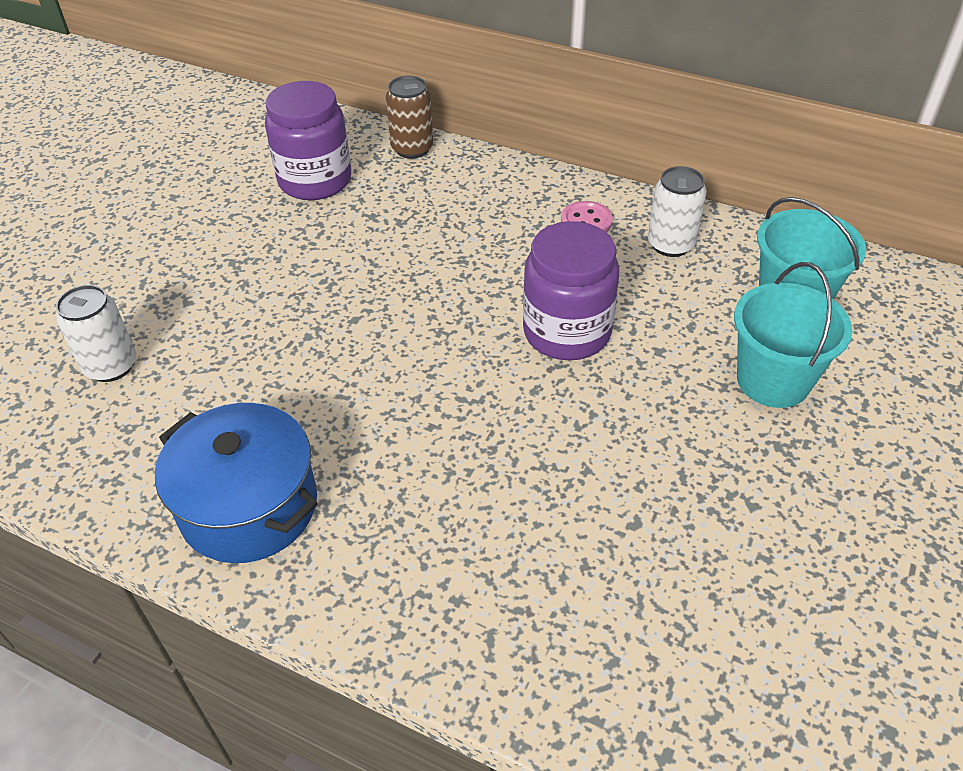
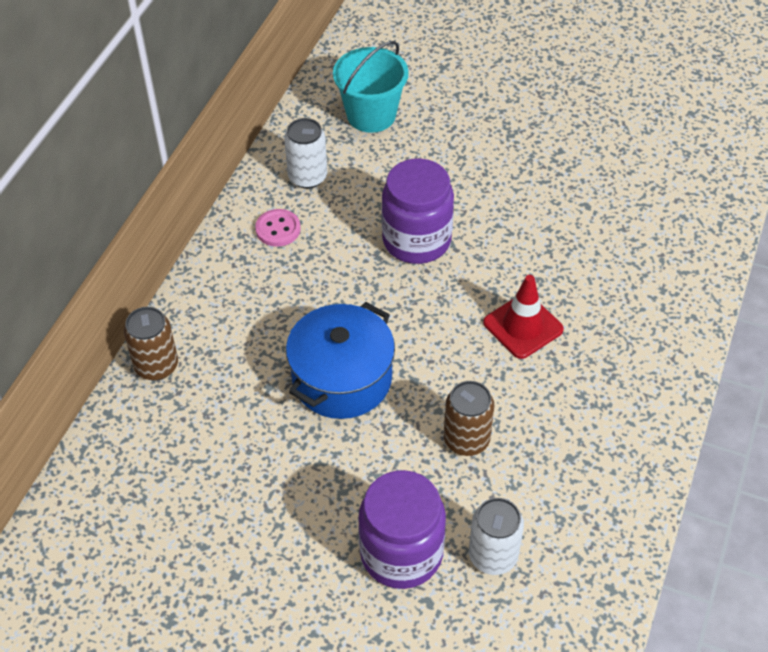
camera: 95 degrees left, 5 degrees up
(249, 506) = (618, 416): blue pot -> blue pot (342, 379)
(261, 356) = (466, 440): none -> brown can
(315, 181) = (210, 443): purple jar -> purple jar (401, 553)
(414, 423) = (523, 326): none -> red traffic cone
(773, 380) = (453, 132): turquoise bucket -> none

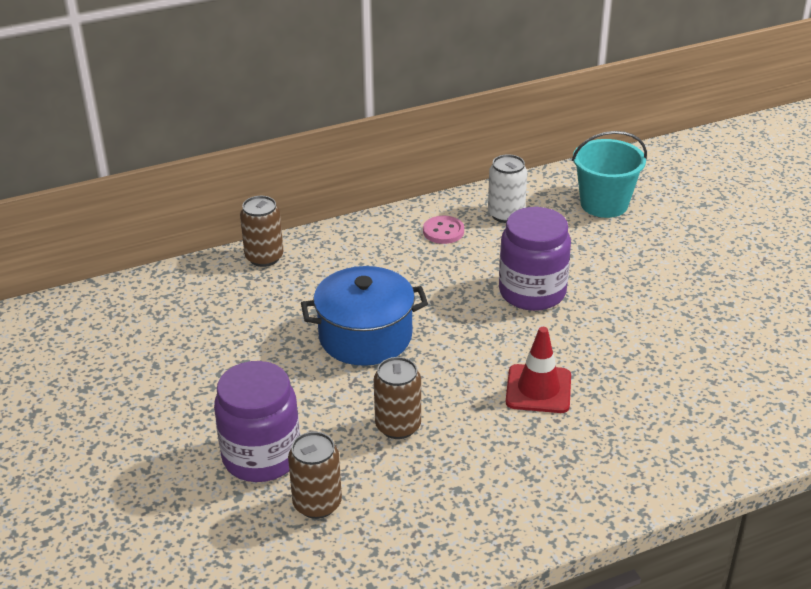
camera: 45 degrees right, 15 degrees down
(493, 556) = (317, 504): white can -> brown can

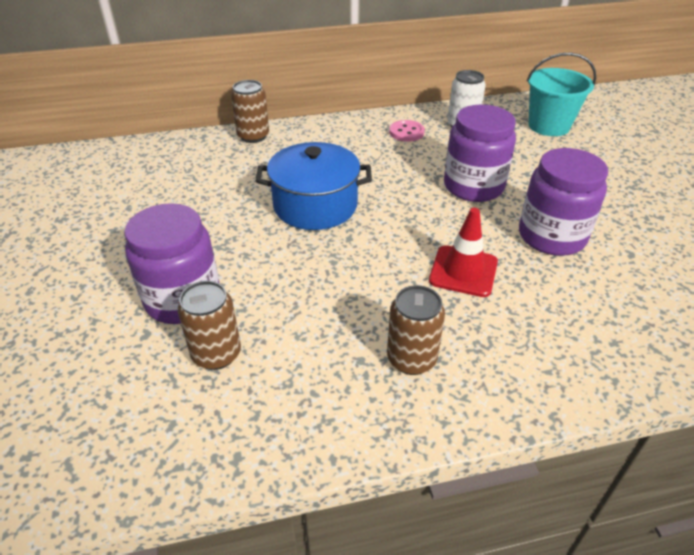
camera: 10 degrees right, 5 degrees up
(398, 426) = (320, 288): brown can -> brown can (411, 359)
(622, 340) = (551, 236): none -> purple jar

